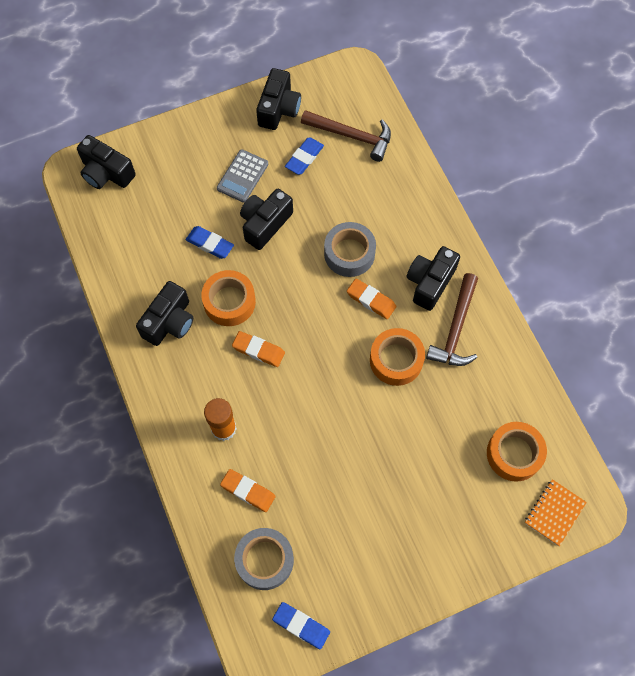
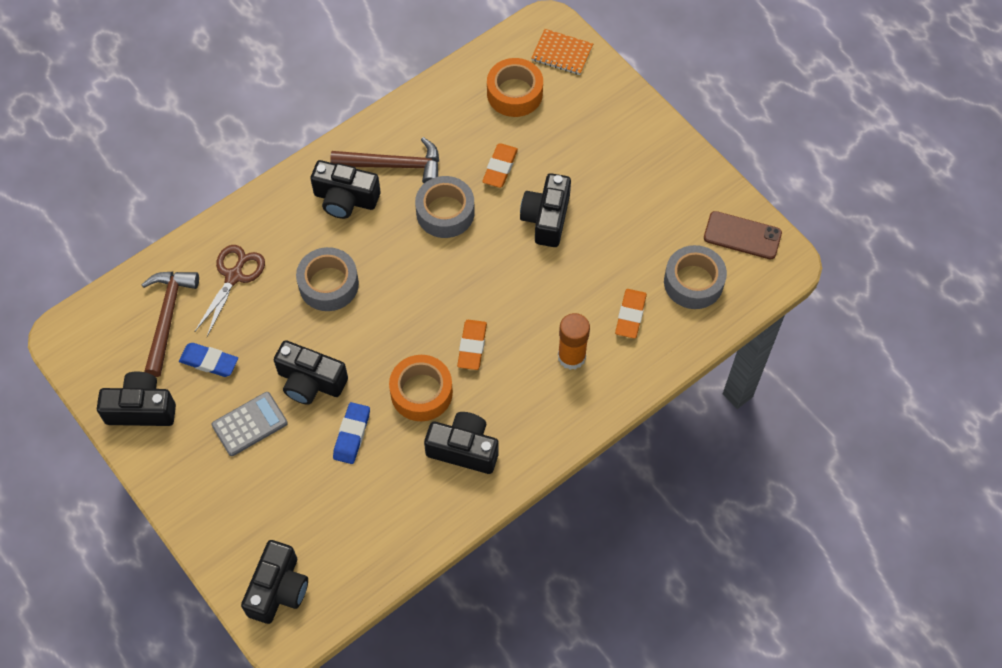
camera: 105 degrees left, 5 degrees down
(242, 176) = (249, 424): grey calculator -> grey calculator turned 45 degrees counterclockwise
(301, 626) = (742, 235): blue eraser -> brown phone
(368, 445) = (546, 218): none -> black camera
(371, 300) = (381, 250): orange eraser -> orange eraser (500, 168)
(376, 187) = (234, 276): none -> brown scissors
(396, 360) = (445, 212): orange tape -> grey tape

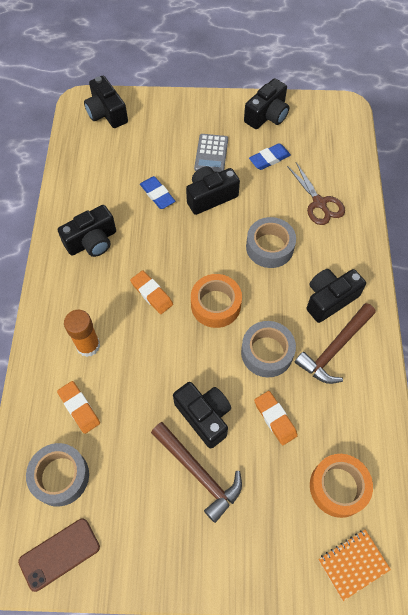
camera: 130 degrees right, 0 degrees up
(167, 317) = (318, 157): brown hammer -> brown hammer (198, 473)
(421, 392) = (148, 245): orange tape -> orange tape (215, 305)

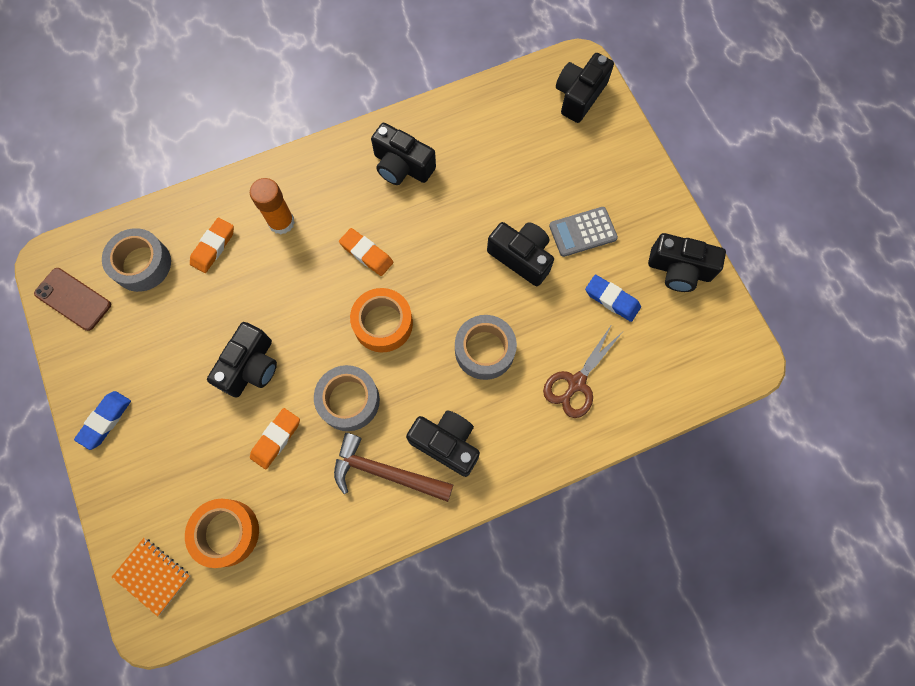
camera: 65 degrees right, 10 degrees up
(151, 294) = (366, 254): orange eraser -> orange eraser turned 75 degrees counterclockwise
(157, 195) = (494, 201): blue eraser -> blue eraser (105, 420)
(198, 473) = (190, 387): brown hammer -> none

